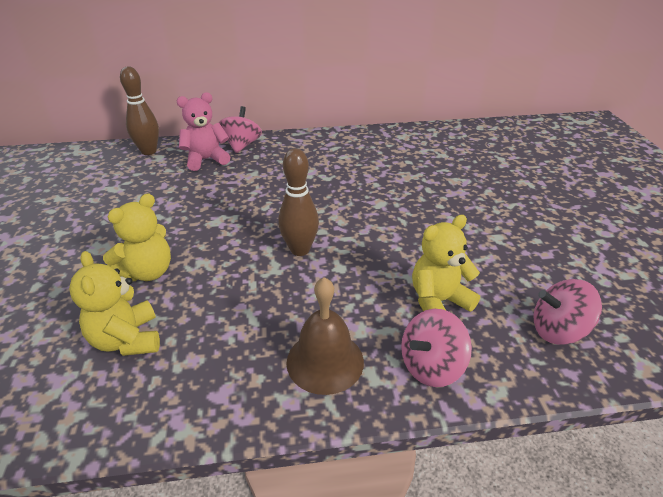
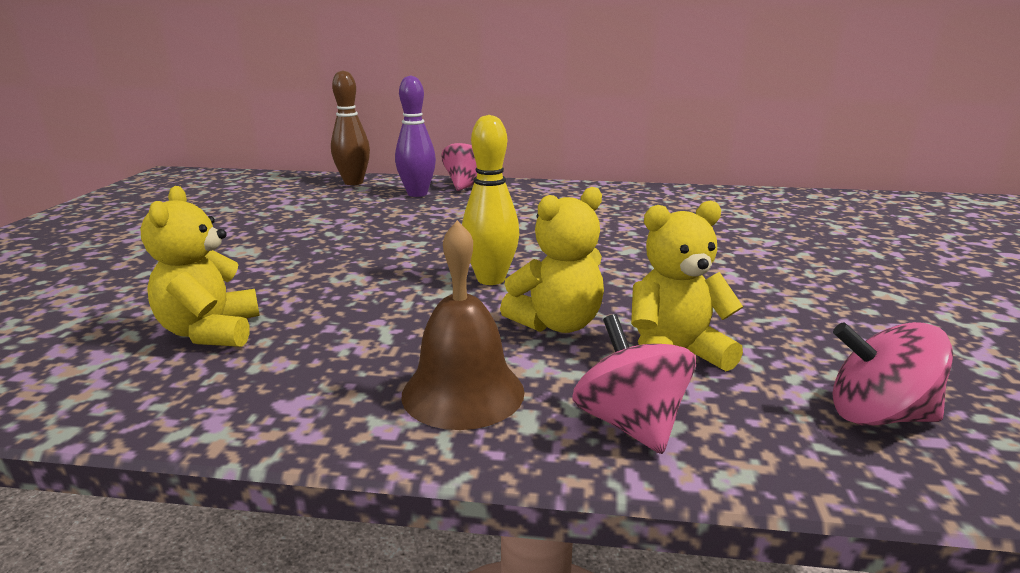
camera: 15 degrees right, 15 degrees down
(148, 272) = (281, 276): yellow teddy bear -> yellow teddy bear (557, 324)
(206, 160) = (417, 194): pink teddy bear -> purple bowling pin
(300, 250) = (491, 279): brown bowling pin -> yellow bowling pin
(431, 366) = (630, 424): pink spinning top -> pink spinning top turned 90 degrees clockwise

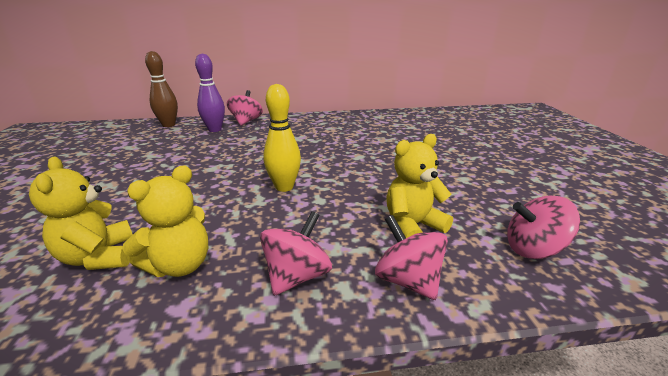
camera: 15 degrees left, 5 degrees up
(463, 392) = (297, 276): brown bell -> pink spinning top
(557, 324) = (337, 214): yellow teddy bear -> yellow teddy bear (180, 265)

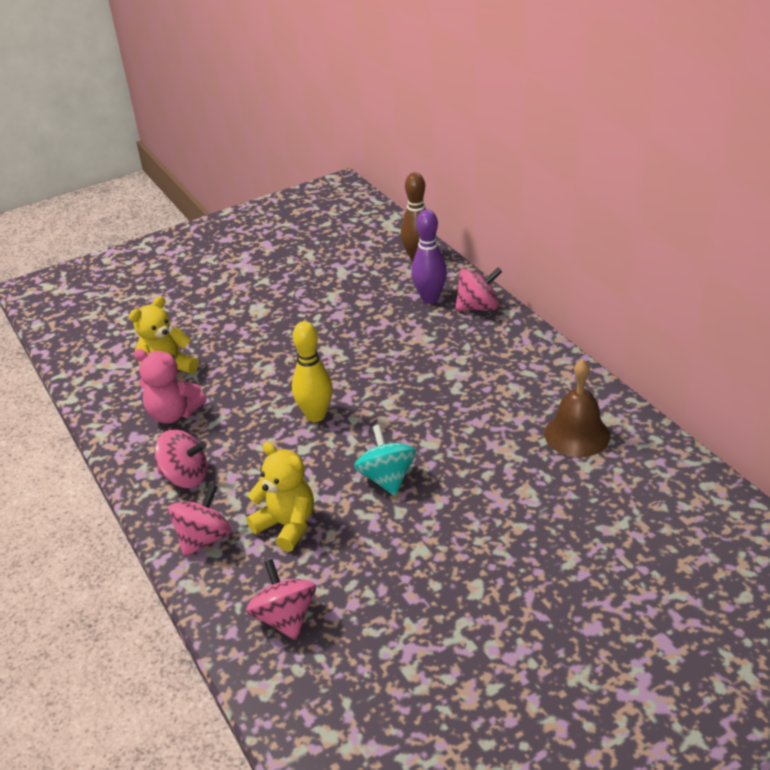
camera: 70 degrees right, 10 degrees up
(180, 265) = (173, 414): yellow teddy bear -> pink teddy bear
(383, 175) = (387, 478): none -> turquoise spinning top
(385, 124) = (577, 434): none -> brown bell

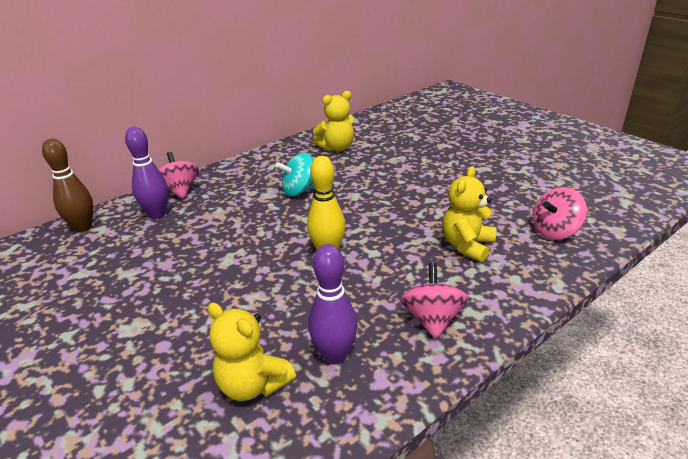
camera: 100 degrees left, 5 degrees down
(173, 414) = (335, 355): pink teddy bear -> purple bowling pin
(204, 538) = (504, 288): pink spinning top -> none
(387, 478) = (398, 208): turquoise spinning top -> turquoise spinning top (299, 190)
(577, 434) = (337, 148): brown bell -> yellow teddy bear

